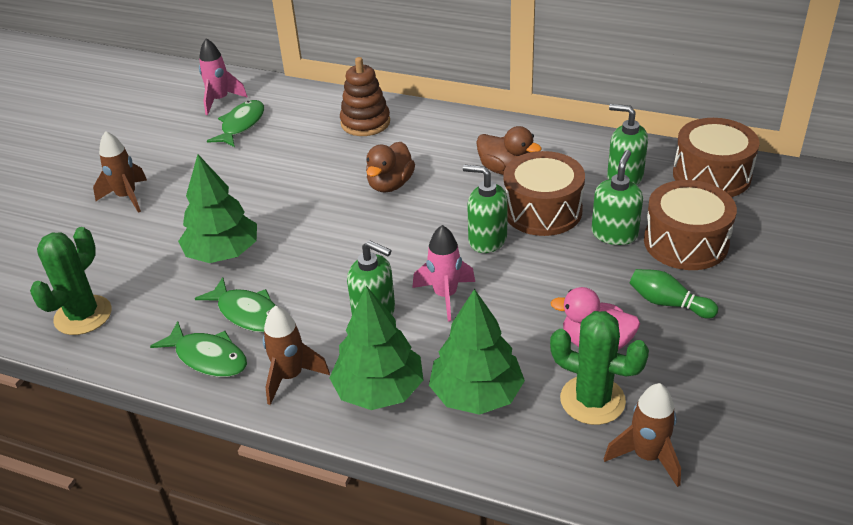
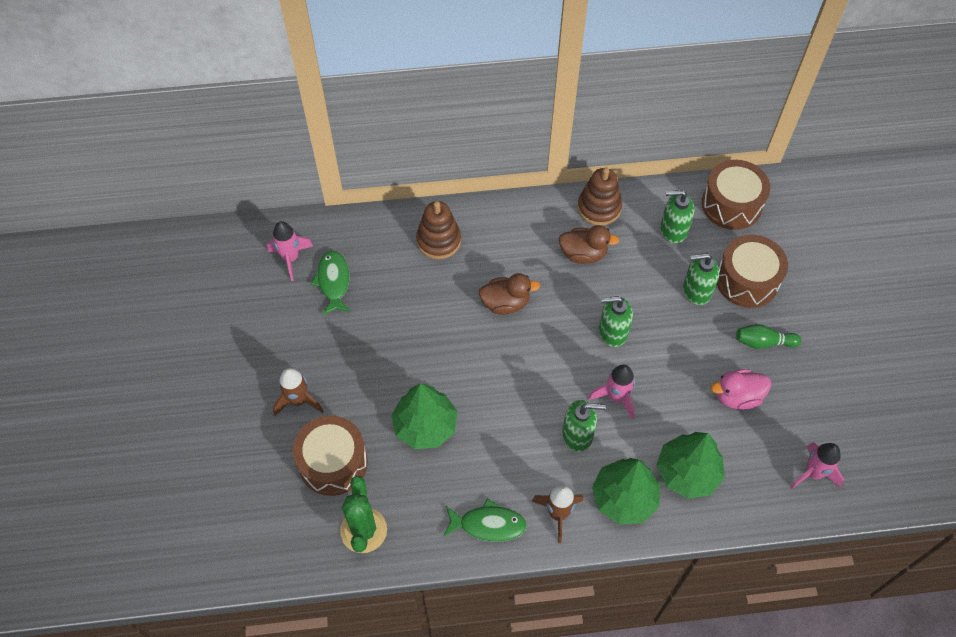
camera: 30 degrees left, 20 degrees up
(247, 313) = (487, 473): green fish -> none
(390, 184) = (505, 303): brown duck -> brown duck turned 90 degrees counterclockwise
(542, 210) = (634, 287): brown drum -> brown drum (333, 462)
(552, 140) = (599, 208): none -> brown stacking toy
(592, 400) = (760, 445): green cactus -> none
(614, 234) = (696, 290): green soap dispenser -> green soap dispenser turned 90 degrees counterclockwise
(647, 456) = (813, 473): brown rocket -> pink rocket

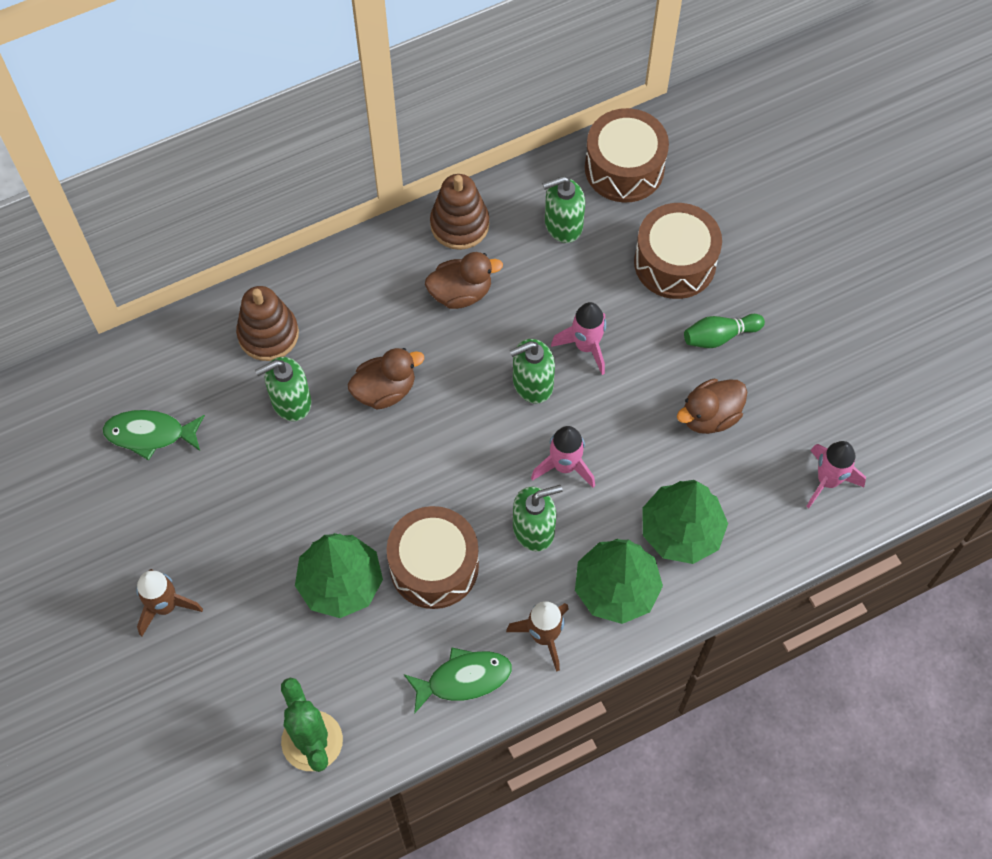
camera: 20 degrees left, 5 degrees up
(291, 258) = (80, 421): pink rocket -> pink rocket (586, 346)
(333, 282) = (150, 434): green fish -> green fish turned 60 degrees counterclockwise
(333, 462) = (241, 670): brown drum -> brown drum (434, 566)
(696, 290) = (617, 296): green soap dispenser -> green soap dispenser (290, 401)
(737, 397) = (710, 416): pink duck -> brown duck

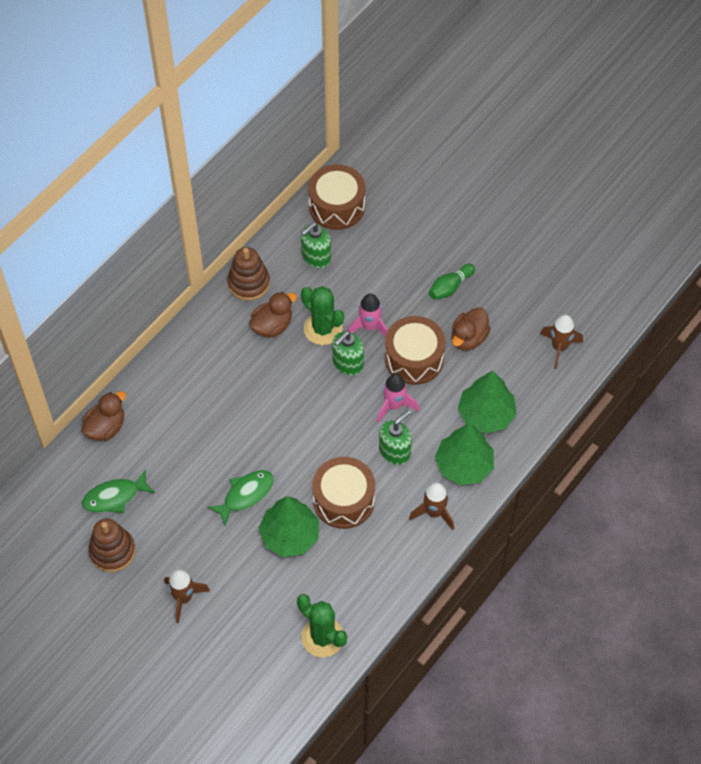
camera: 25 degrees left, 5 degrees down
(268, 334) = (159, 402): brown stacking toy -> brown stacking toy (112, 551)
(290, 401) = (197, 438): green soap dispenser -> none
(385, 390) = (255, 406): brown duck -> brown duck (106, 427)
(463, 679) = (398, 559): green fish -> green fish (245, 495)
(523, 323) = (323, 329): none -> green cactus
(675, 262) = (399, 253): brown drum -> brown drum (414, 358)
(827, 481) = (559, 347): pink rocket -> brown rocket

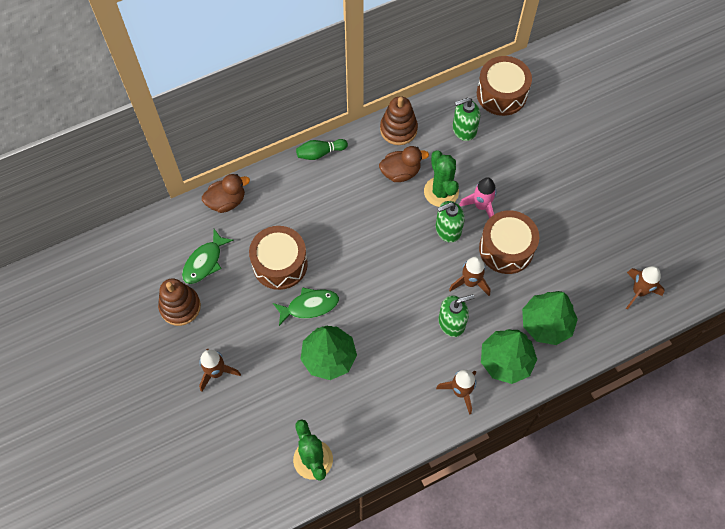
camera: 25 degrees right, 5 degrees up
(114, 497) = (204, 262): green fish -> green fish turned 60 degrees counterclockwise
(343, 500) = (388, 346): brown drum -> brown drum (280, 264)
(394, 405) = (470, 282): pink rocket -> brown rocket
(450, 287) = (566, 200): green bowling pin -> green bowling pin (320, 153)
(468, 338) = (561, 250): brown duck -> none

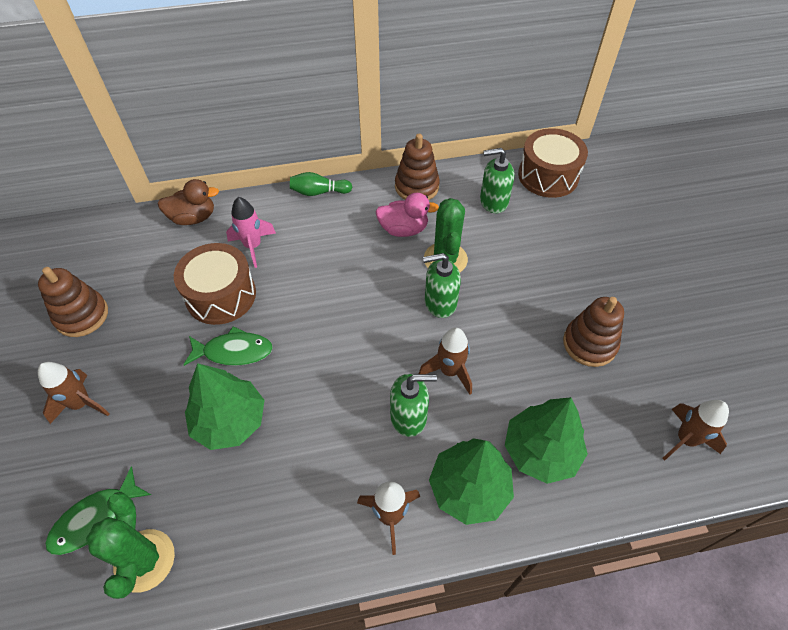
camera: 15 degrees right, 10 degrees down
(204, 262) = (136, 273): green fish -> green fish (95, 519)
(400, 172) = (403, 229): brown duck -> pink duck
(481, 206) = (490, 285): pink rocket -> pink rocket (253, 246)
(506, 249) = (509, 341): brown drum -> none
(563, 237) = (589, 344): none -> brown stacking toy

